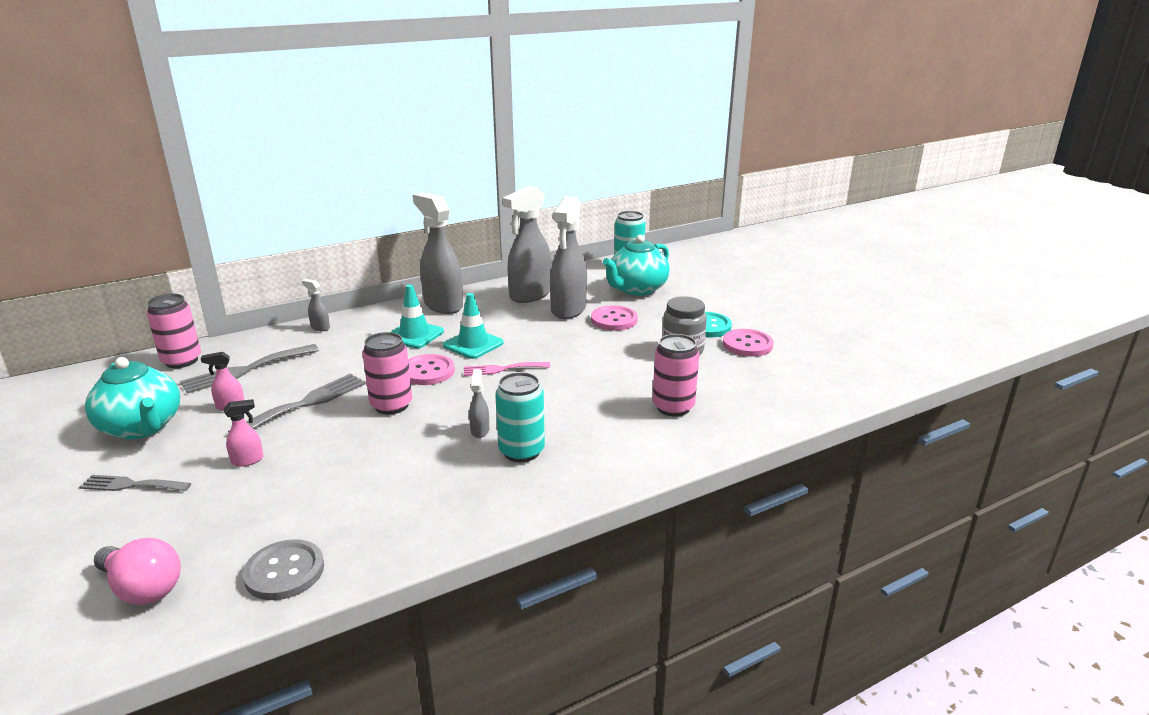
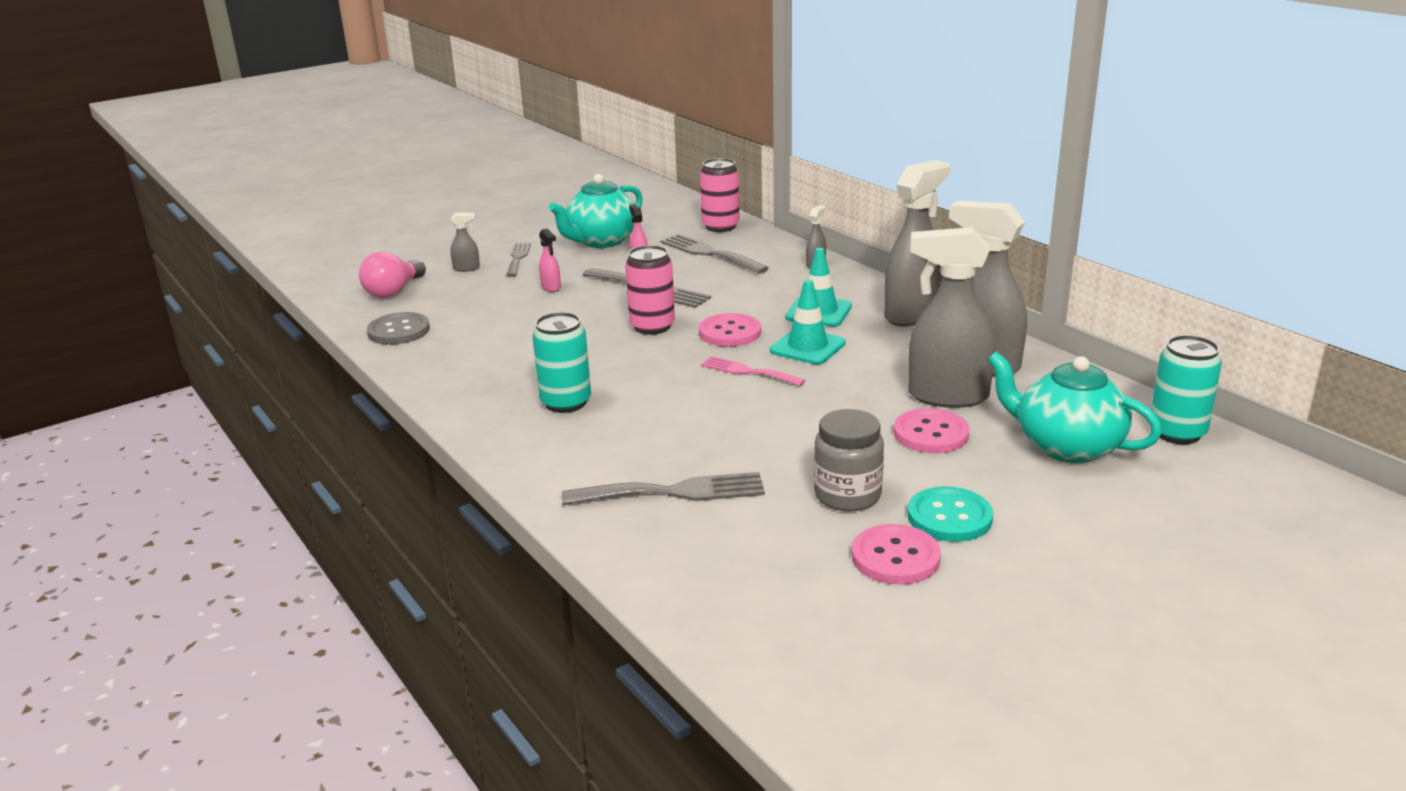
camera: 85 degrees right, 0 degrees up
(480, 430) = (606, 376): grey spray bottle -> grey spray bottle (467, 268)
(502, 369) = (748, 371): pink fork -> pink fork turned 45 degrees counterclockwise
(673, 407) = (673, 492): pink can -> grey fork

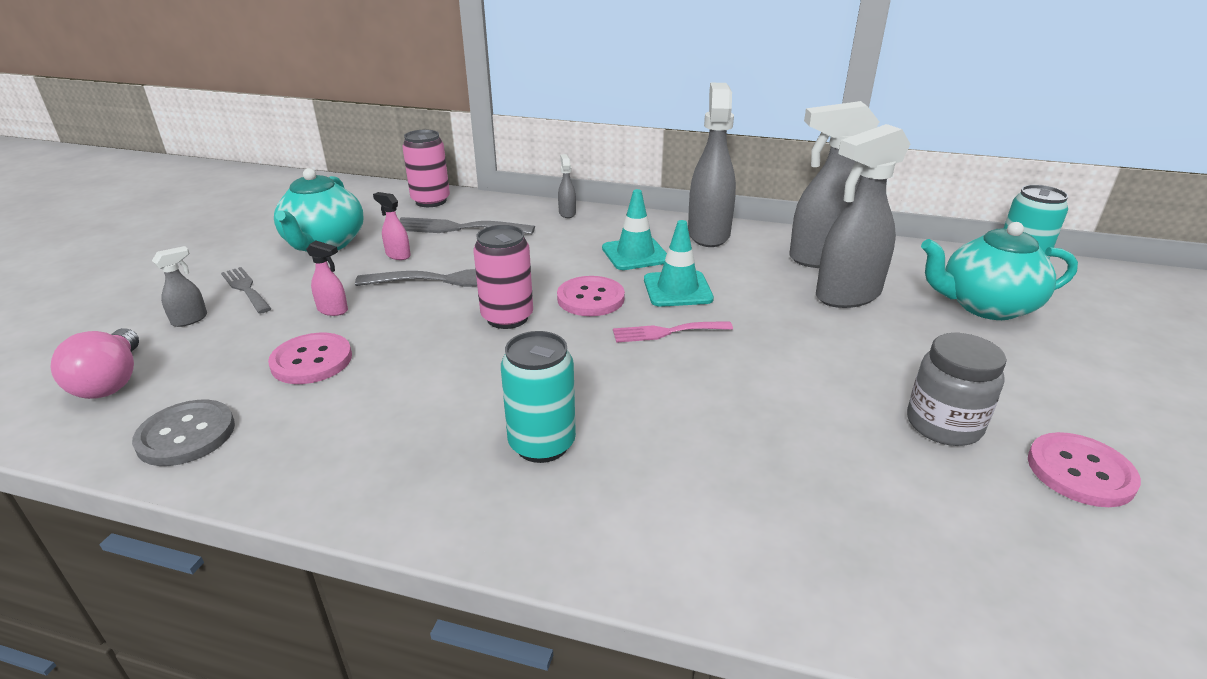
camera: 40 degrees left, 5 degrees up
(673, 492) = (812, 503): grey fork -> none
(930, 434) = (893, 334): pink button -> pink button (311, 361)
(949, 517) = (1037, 407): turquoise button -> none

